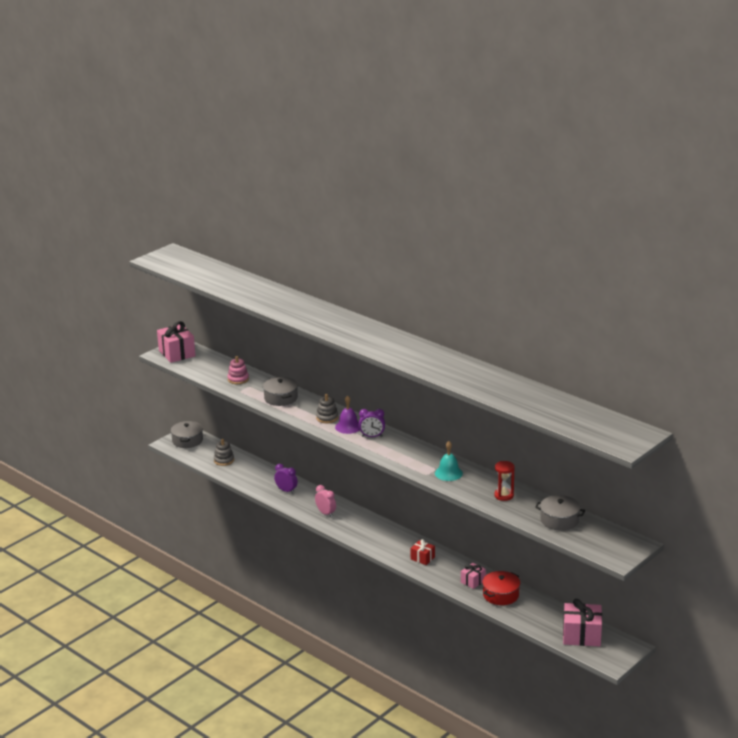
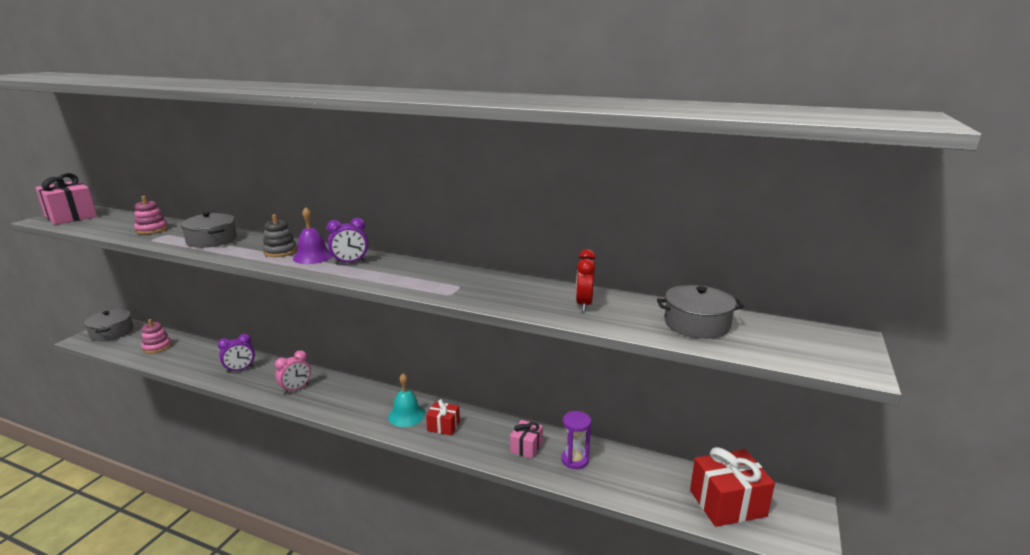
camera: 20 degrees left, 5 degrees down
(224, 460) = (157, 347): grey stacking toy -> pink stacking toy
(286, 491) = (240, 369): purple clock -> purple clock turned 135 degrees clockwise
(326, 513) = (296, 389): pink clock -> pink clock turned 105 degrees clockwise
(448, 473) = (482, 288): turquoise bell -> turquoise bell (406, 415)
(501, 595) = (575, 460): red pot -> purple hourglass
(504, 495) = (584, 304): red hourglass -> red clock
(581, 635) = (727, 503): pink gift -> red gift

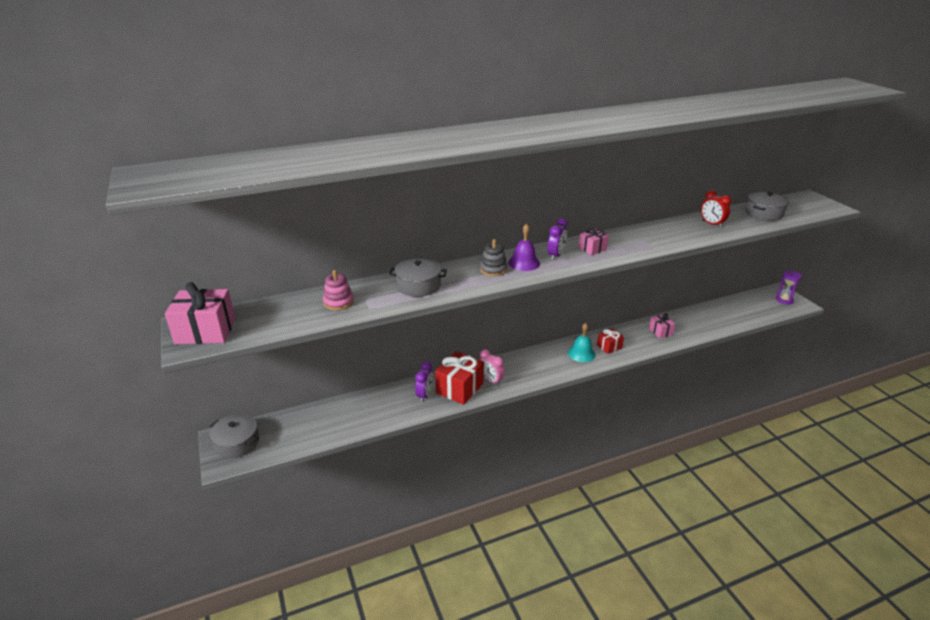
camera: 45 degrees left, 10 degrees up
(157, 347) = (315, 424): pink stacking toy -> none
(296, 389) = (491, 381): pink clock -> pink clock turned 135 degrees clockwise
(394, 271) = (592, 249): none -> pink gift
(575, 460) = (687, 324): purple hourglass -> purple hourglass (784, 300)
(727, 503) = (759, 306): red gift -> red gift (459, 388)

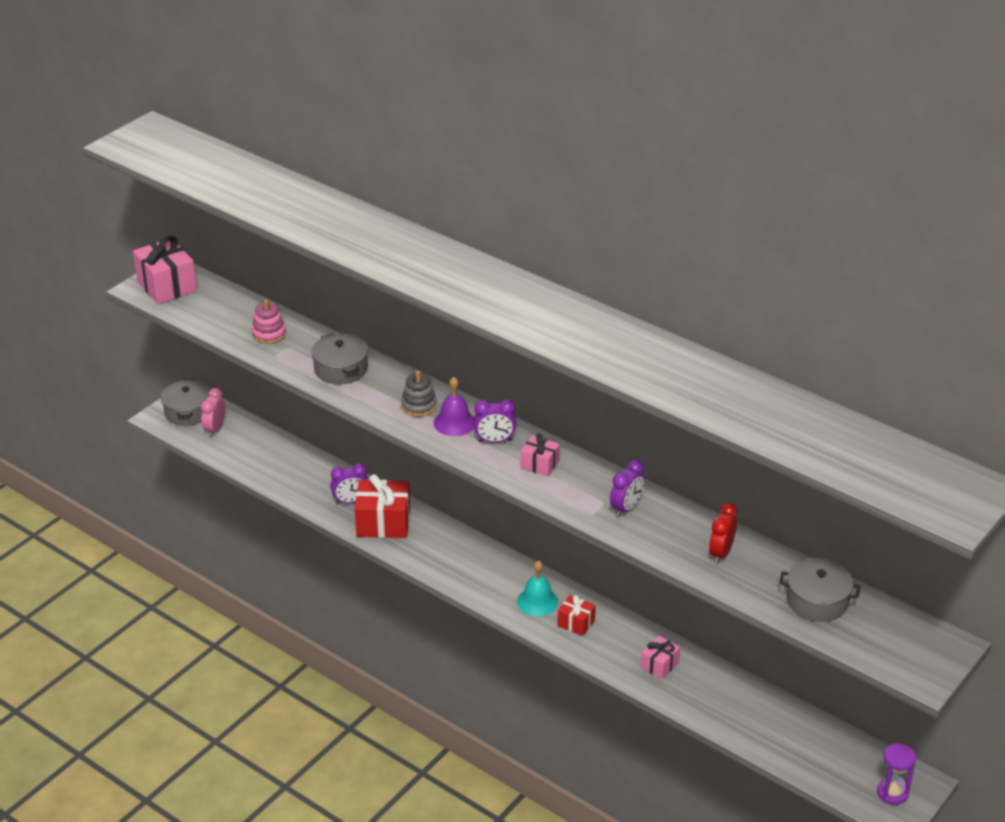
camera: 60 degrees right, 5 degrees up
(491, 381) = (416, 542): pink clock -> pink clock (215, 429)
(654, 236) = (626, 508): none -> purple clock

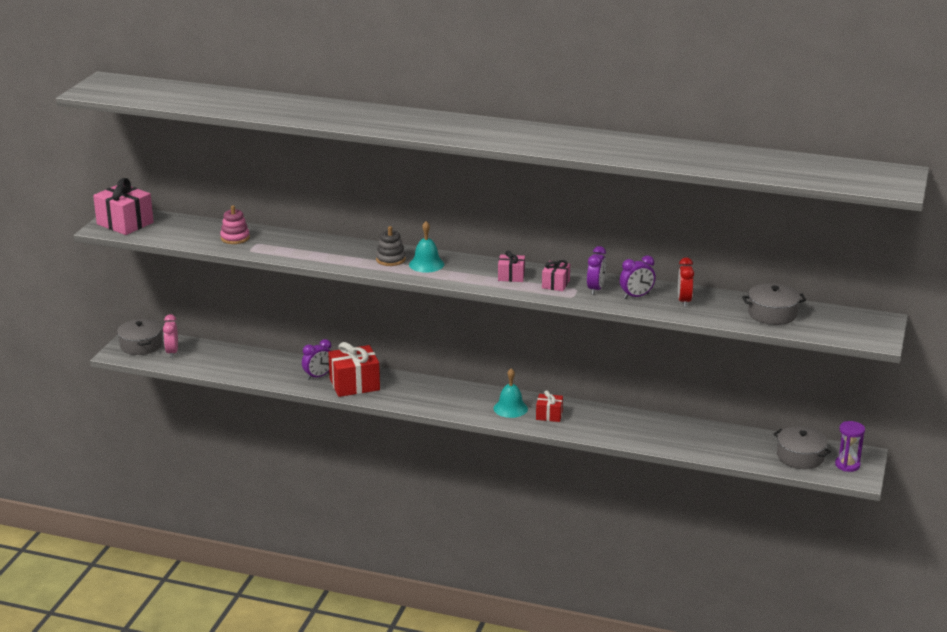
camera: 20 degrees left, 10 degrees down
(341, 369) = (311, 249): grey pot -> grey pot (800, 457)
(454, 422) = (426, 264): purple bell -> turquoise bell
(494, 441) = (466, 269): purple clock -> purple clock (636, 296)
(659, 665) = (629, 427): pink gift -> pink gift (555, 284)

